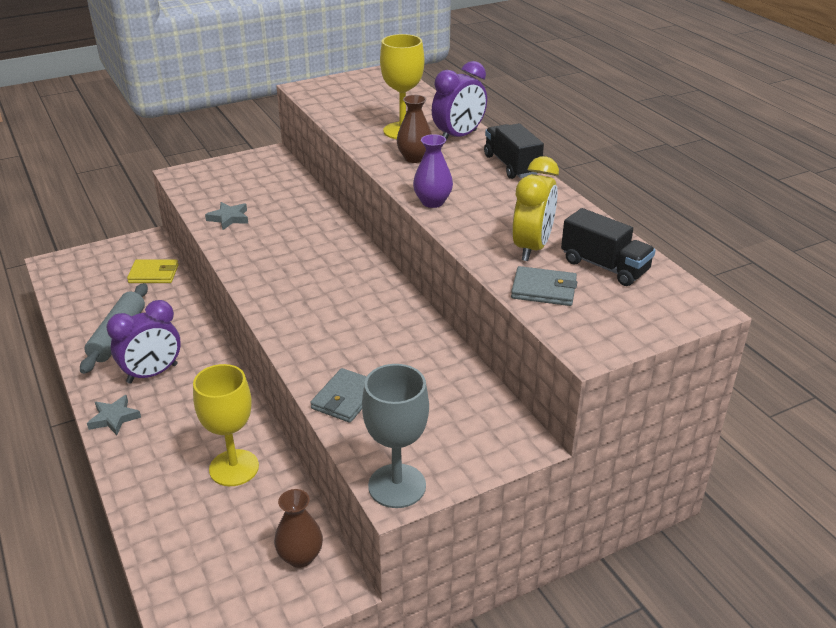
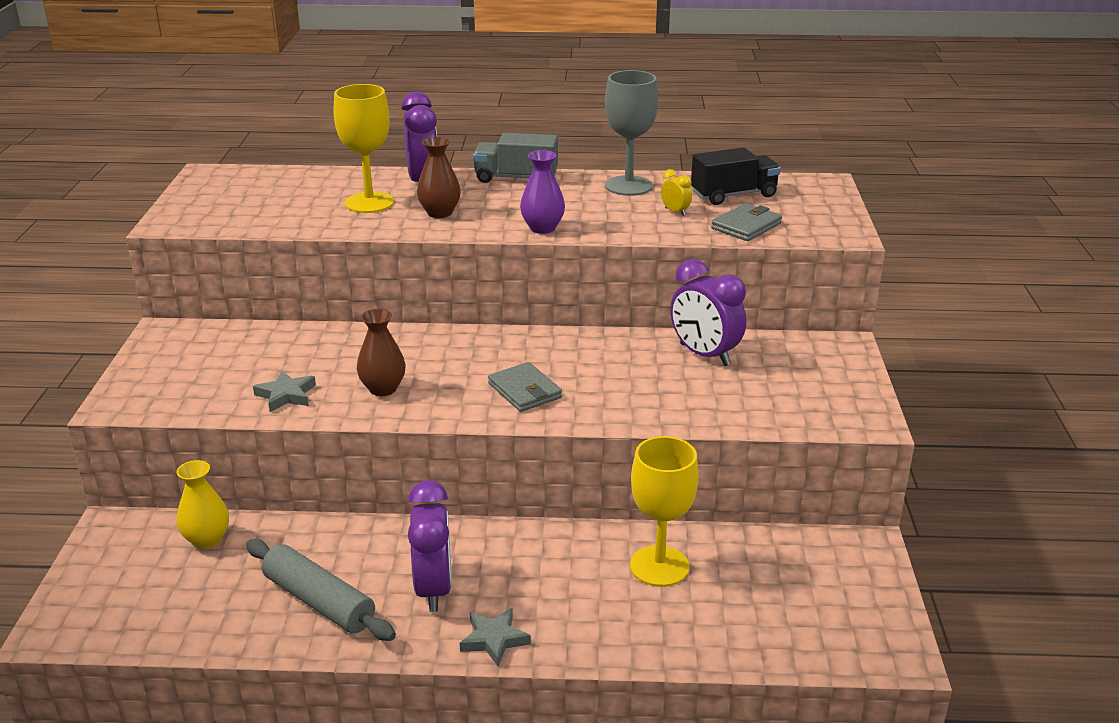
camera: 60 degrees left, 5 degrees down
(153, 274) = (207, 540): yellow wallet -> yellow vase
(300, 557) = (818, 556): brown vase -> brown vase (383, 389)
(346, 398) = (715, 410): grey wallet -> grey wallet (525, 390)
(397, 486) = (859, 418): grey goblet -> grey goblet (628, 186)
(430, 367) = (704, 355): none -> purple clock
(511, 165) = (516, 178): black truck -> grey truck
(532, 248) = (675, 212): yellow clock -> yellow clock, size x0.46

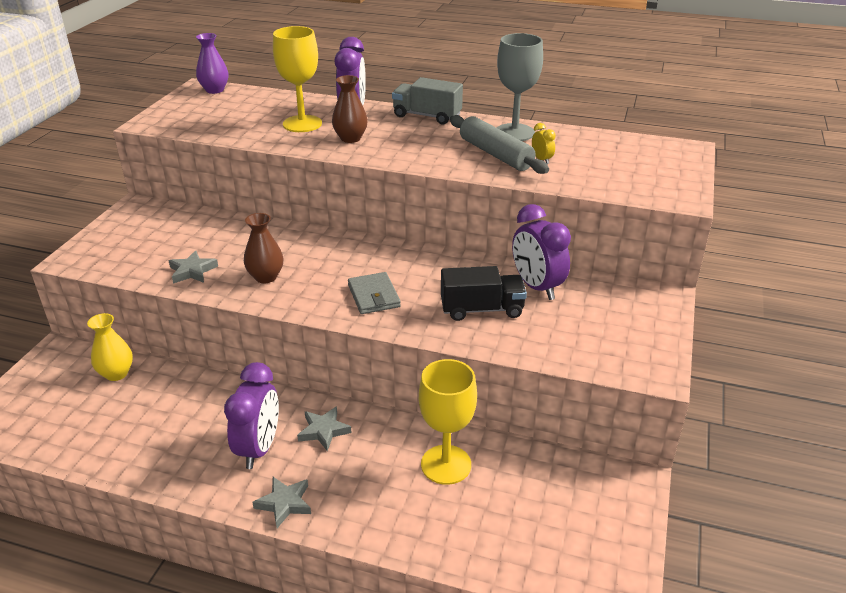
camera: 15 degrees right, 5 degrees up
(319, 601) = (170, 441): grey rolling pin -> grey rolling pin (495, 154)
(502, 557) = (323, 431): none -> grey star
(542, 228) = (424, 161): purple vase -> purple vase (215, 90)
(733, 195) = (600, 150): black truck -> black truck (481, 309)
(746, 226) = (596, 180): grey wallet -> none

